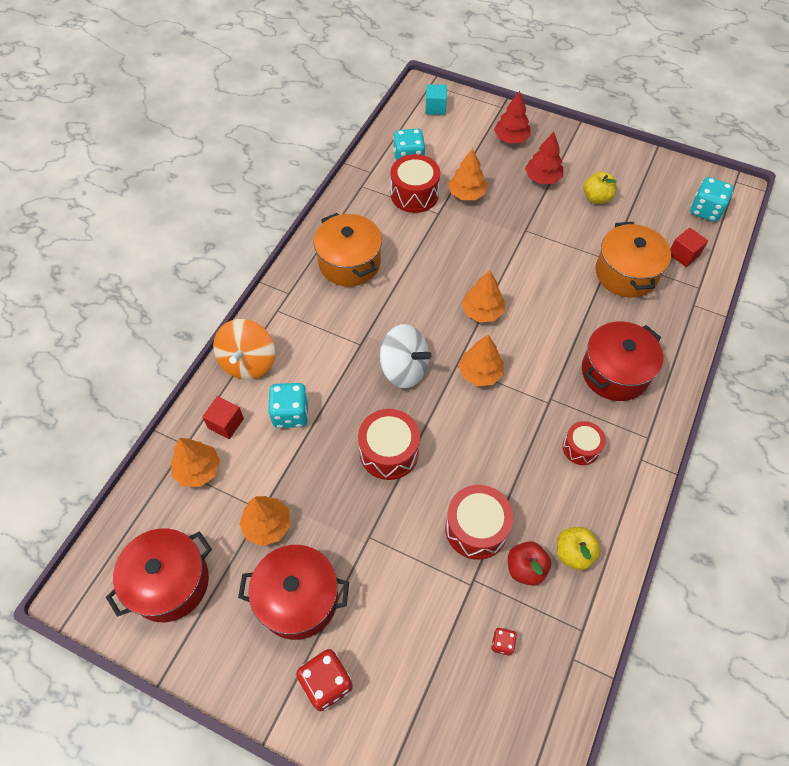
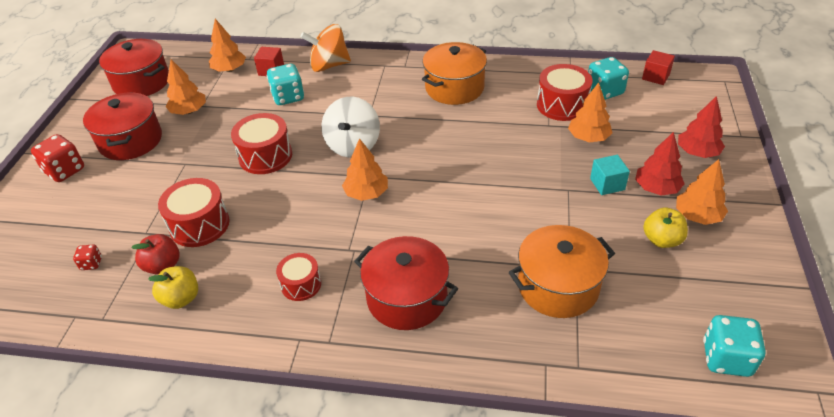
camera: 75 degrees right, 15 degrees down
(435, 107) = (693, 91): turquoise cube -> turquoise cube (607, 184)
(482, 311) = (441, 180): orange tree -> orange tree (697, 216)
(683, 254) = (626, 342): red cube -> red cube (655, 76)

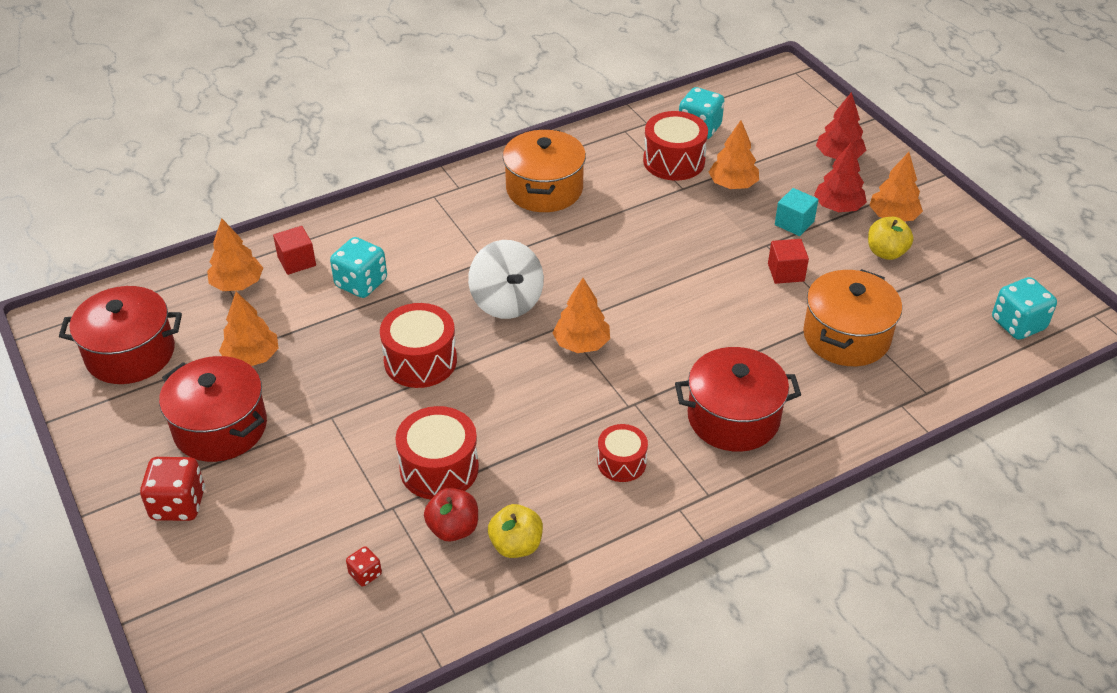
camera: 40 degrees left, 0 degrees up
(329, 65) = (365, 224): orange spinning top -> none
(655, 76) = (731, 93): red cube -> red cube (786, 272)

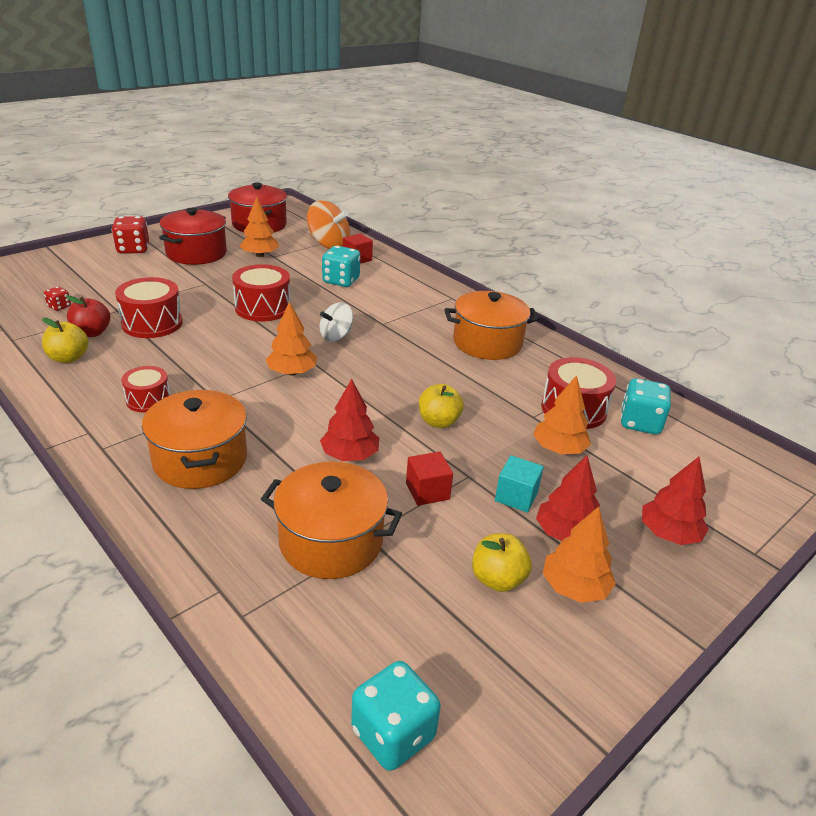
camera: 75 degrees right, 10 degrees down
(237, 284) = (328, 244): orange tree -> orange spinning top
(507, 302) = (336, 336): white spinning top -> white spinning top, size x0.63
(685, 249) = (438, 422): none -> yellow apple
(733, 314) = (350, 455): none -> red tree
(733, 418) = (200, 460): red pot -> orange pot

